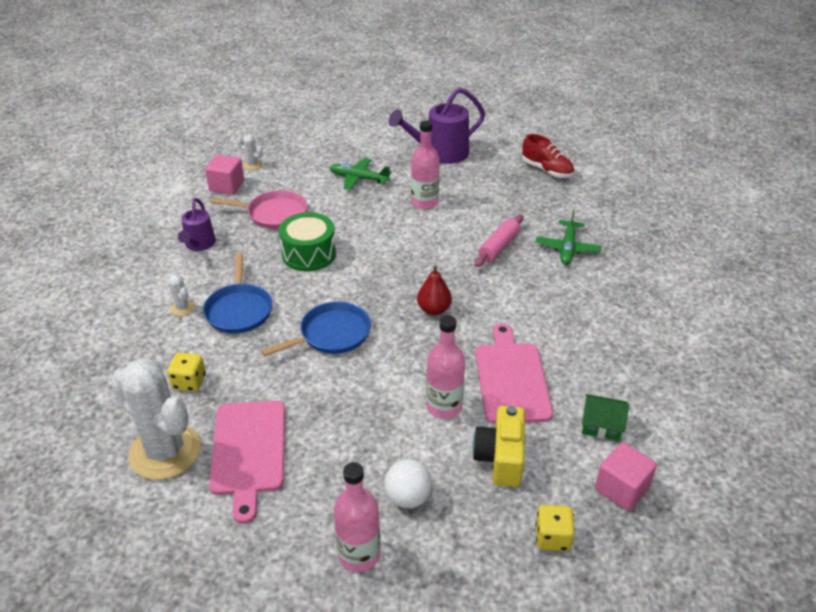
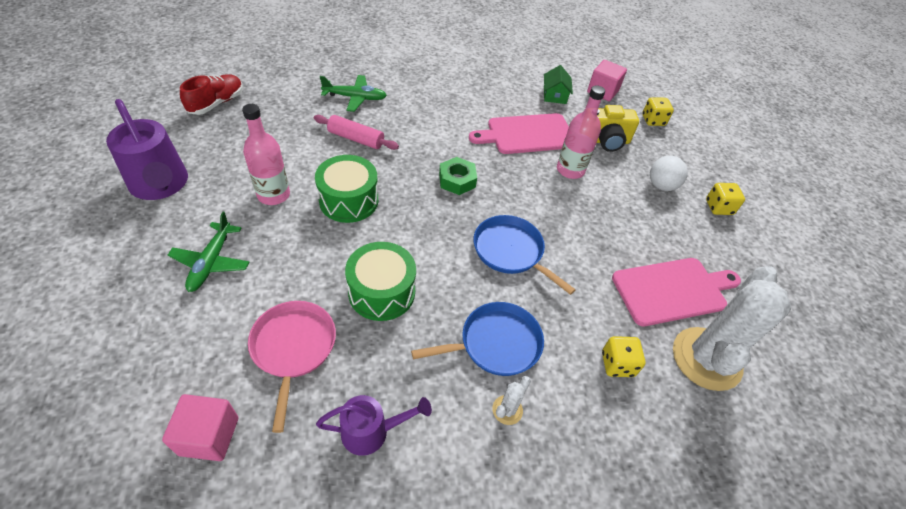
camera: 105 degrees left, 10 degrees up
(252, 165) = (144, 412): white cactus -> none
(359, 554) = (719, 207): pink bottle -> yellow dice
(413, 240) = (349, 200): none -> green drum
(434, 309) = (457, 180): red pear -> green nut

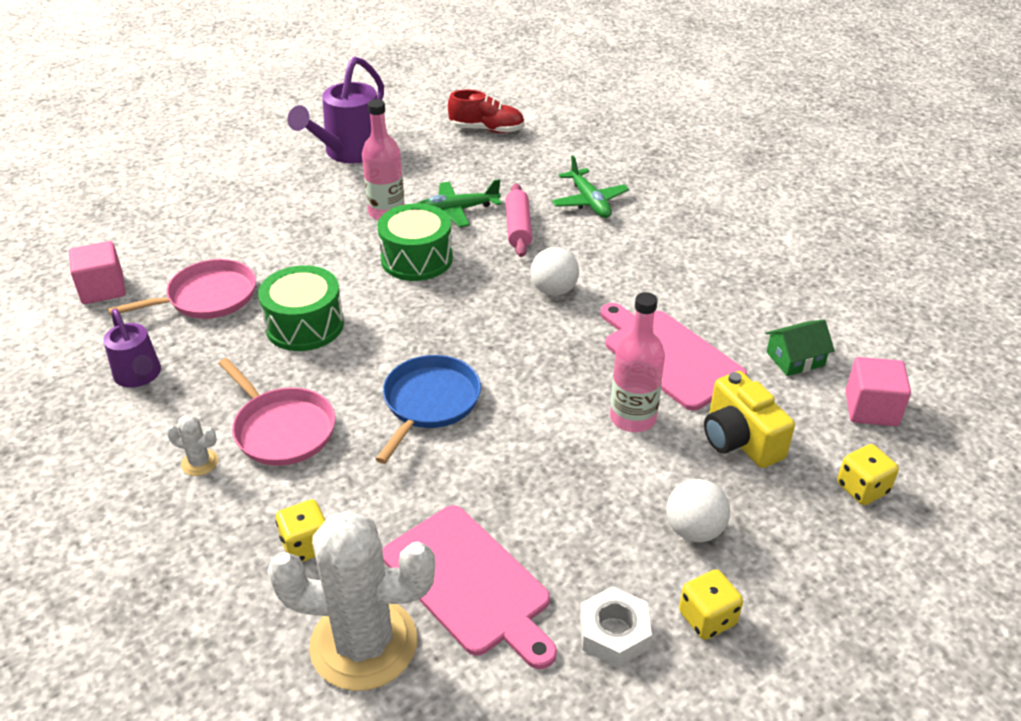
camera: 70 degrees right, 10 degrees down
(211, 262) = (278, 215): green plane -> green plane (456, 211)
(436, 151) = (554, 290): none -> white ball
(457, 180) = (517, 323): green nut -> none
(496, 343) = (282, 429): blue pan -> pink pan
(721, 245) = (614, 633): none -> white nut

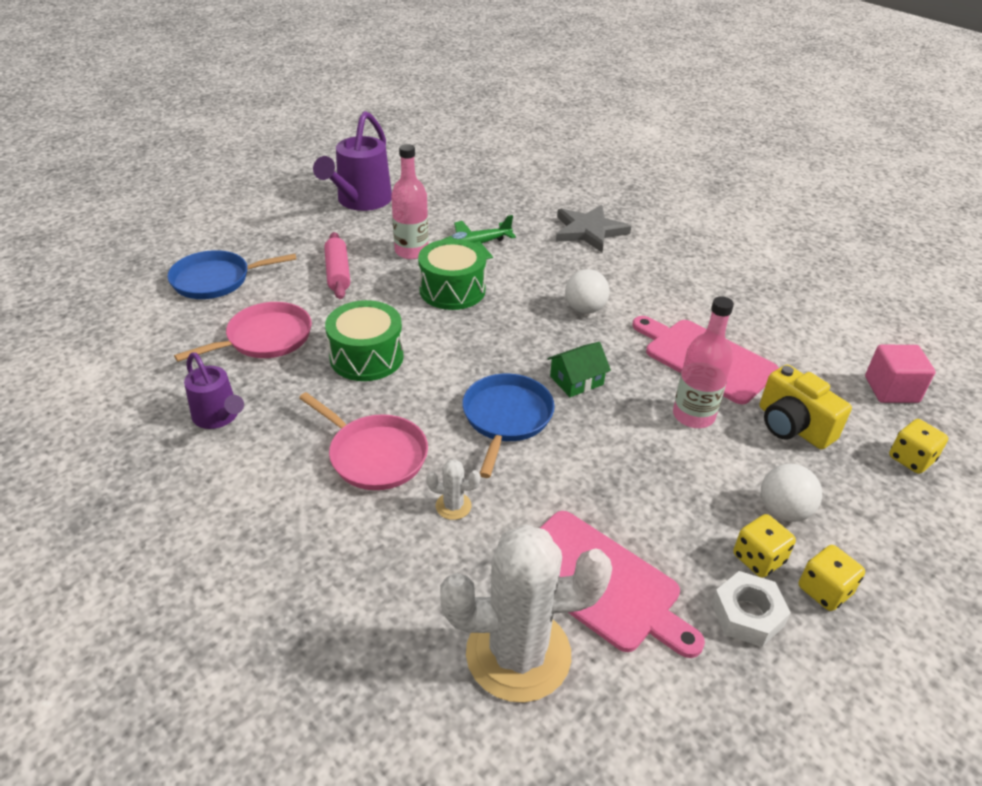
camera: 10 degrees left, 0 degrees up
(103, 289) = (159, 338): pink cube -> none
(175, 231) = (215, 280): none -> blue pan
(200, 463) = (303, 494): white cactus -> white cactus (453, 506)
(306, 545) = (432, 564): yellow dice -> yellow dice (758, 559)
(487, 130) = (478, 176): red shoe -> none
(518, 228) = (535, 257): pink rolling pin -> pink rolling pin (338, 273)
(589, 201) = (589, 231): green plane -> grey star
(795, 359) = (812, 352): green house -> green house (576, 380)

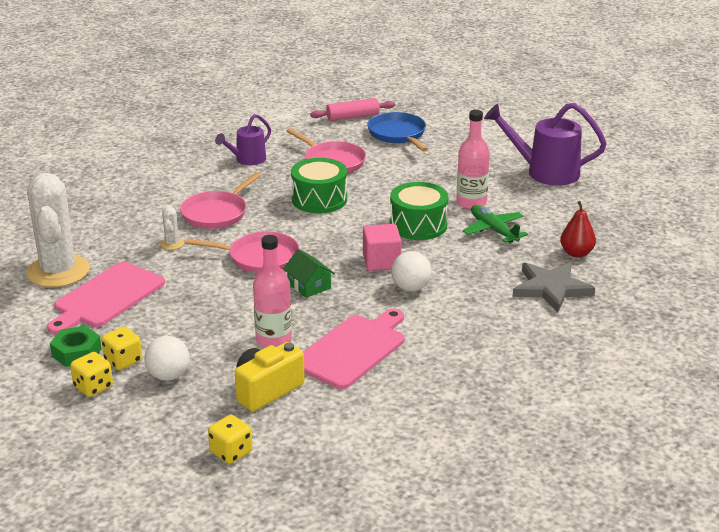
camera: 85 degrees right, 10 degrees down
(338, 273) = (425, 176): pink rolling pin -> pink rolling pin (353, 117)
(506, 418) = (260, 258): blue pan -> pink pan
(527, 209) = (576, 253): none -> red pear
(747, 614) = (76, 352): white nut -> green nut
(891, 389) = (328, 457): pink cube -> pink cube (381, 261)

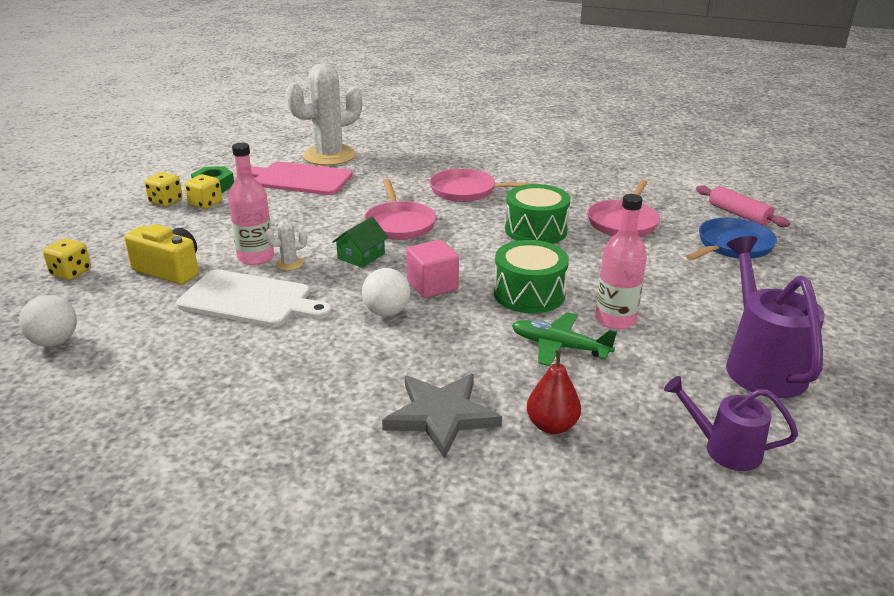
camera: 70 degrees right, 0 degrees up
(168, 376) = (186, 225): white ball -> white ball (55, 342)
(172, 244) = (399, 184): white cactus -> white cactus (289, 264)
(247, 160) = (580, 184): purple watering can -> purple watering can (723, 449)
(352, 349) = (250, 300): pink cutting board -> white cutting board
(493, 230) = (559, 347): green plane -> green plane turned 105 degrees counterclockwise

